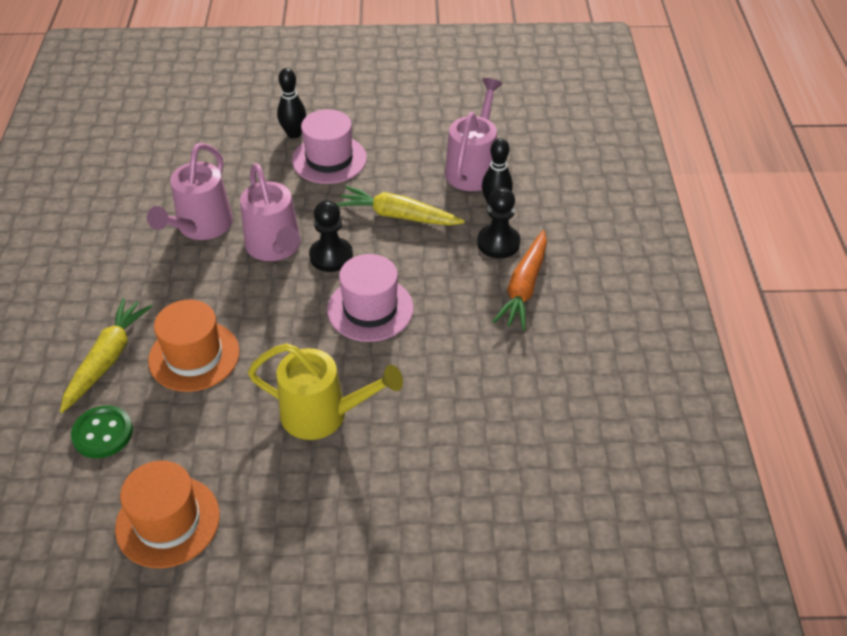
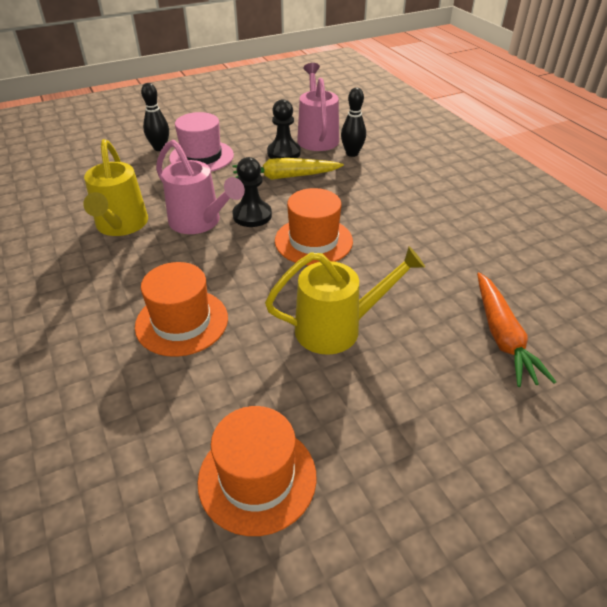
camera: 25 degrees left, 5 degrees down
(103, 433) = (129, 421): green button -> none
(107, 359) = (93, 353): yellow carrot -> none
(200, 227) = (121, 226): pink watering can -> yellow watering can
(370, 309) = (313, 241): pink hat -> orange hat
(498, 243) = (374, 174): black pawn -> black pawn (284, 153)
(524, 287) = (417, 195): orange carrot -> orange carrot (502, 336)

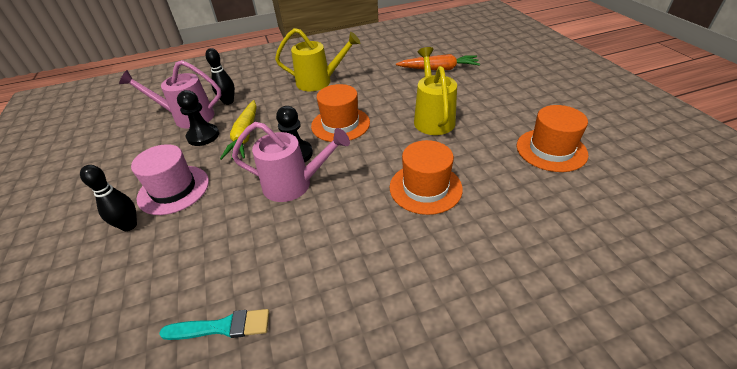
camera: 80 degrees left, 0 degrees up
(43, 213) = (222, 327): none -> turquoise brush
(121, 226) = (280, 242): yellow watering can -> yellow watering can (319, 82)
(200, 222) = (295, 184): pink watering can -> pink watering can turned 45 degrees clockwise

